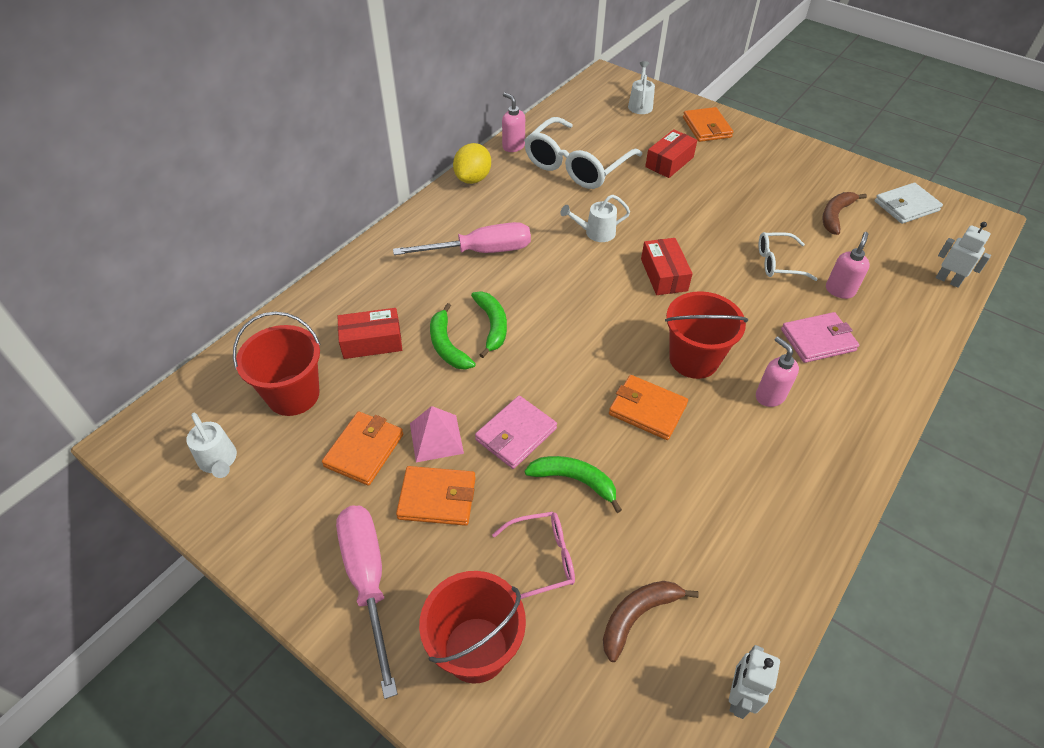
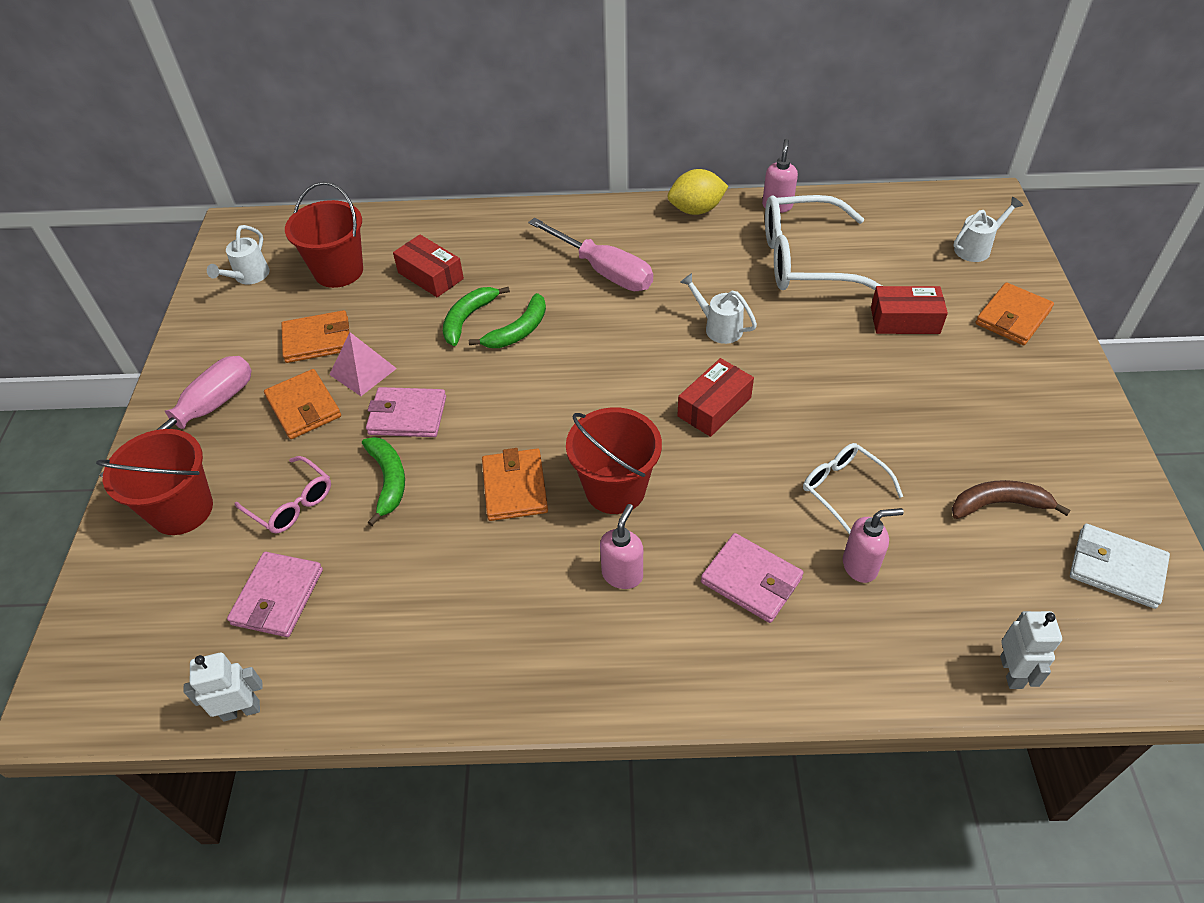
camera: 55 degrees right, 0 degrees up
(638, 616) = (278, 597): brown banana -> pink wallet

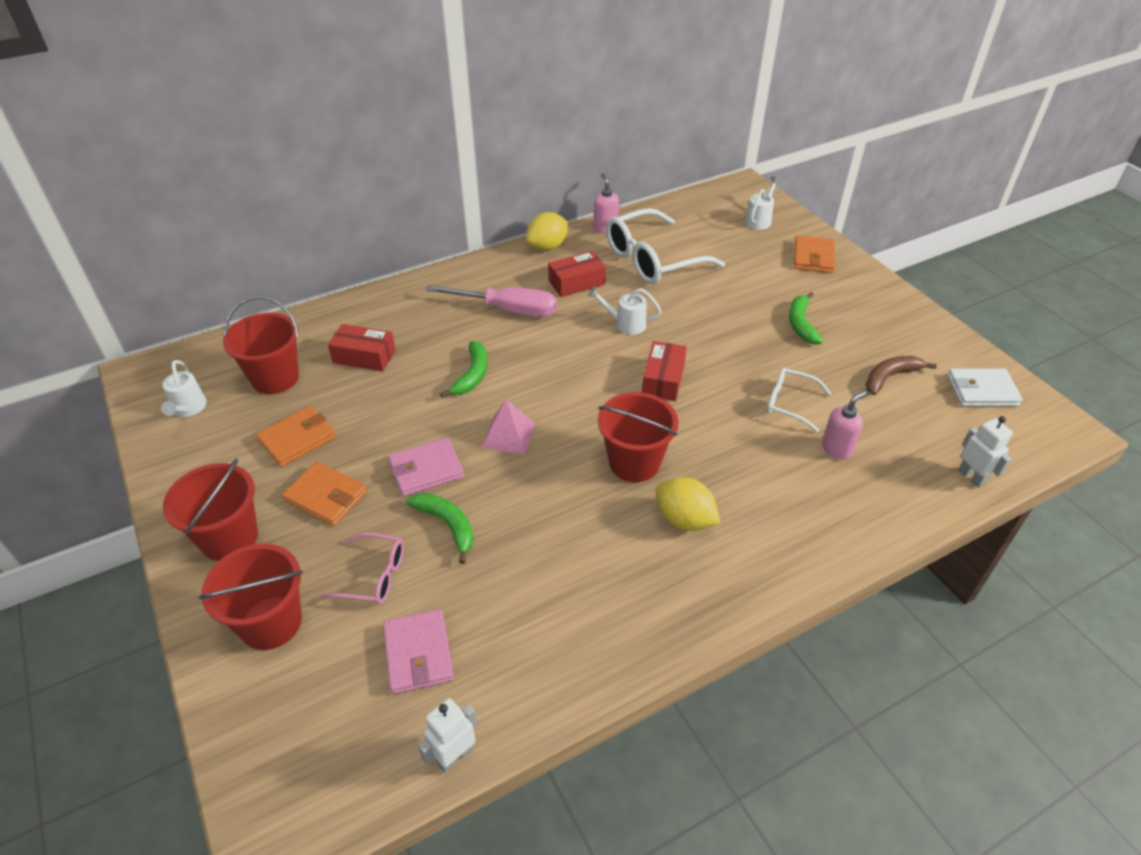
camera: 30 degrees left, 5 degrees down
(202, 415) = (229, 538): pink screwdriver -> red bucket
(363, 371) = (359, 449): pink pyramid -> pink pyramid (508, 435)
(468, 318) = (422, 379): green banana -> green banana (801, 324)
(515, 487) = (557, 490): orange wallet -> none
(622, 574) = (684, 519): pink soap dispenser -> yellow lemon
(751, 580) = (775, 487): pink wallet -> none
(905, 320) = (748, 280): red box -> red box (576, 283)

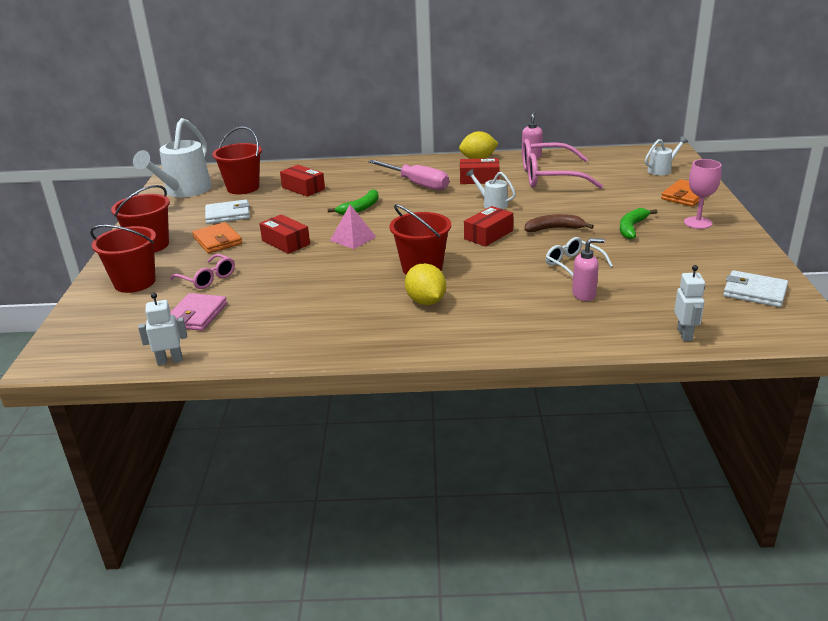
camera: 30 degrees right, 15 degrees down
(188, 409) = (184, 191): white watering can -> white watering can, size x2.02
(297, 439) = (228, 214): orange wallet -> white wallet
(426, 470) = (286, 242): pink wallet -> red box
(447, 525) = (272, 268): green banana -> none
(652, 259) = (549, 177): white glasses -> pink glasses
(856, 298) = (697, 223): none -> pink goblet
(890, 377) = (676, 268): brown banana -> brown banana (554, 229)

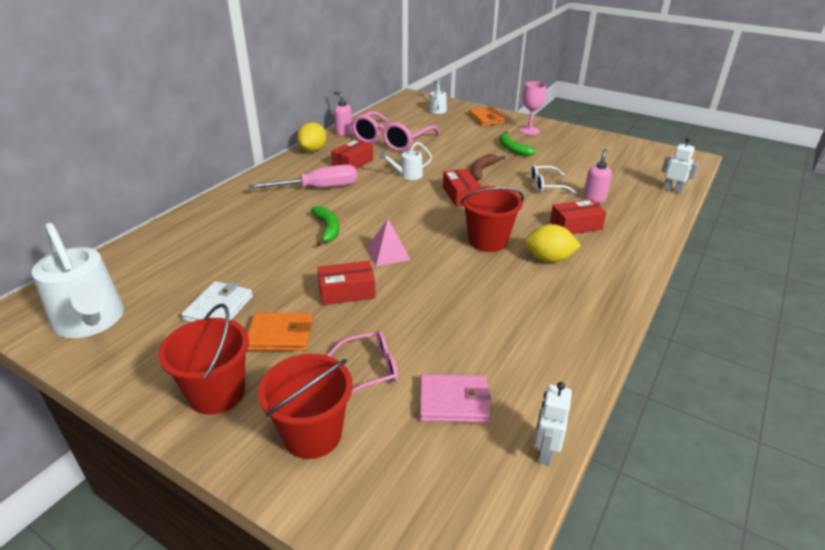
camera: 60 degrees left, 5 degrees up
(196, 315) = (453, 402): pink wallet -> pink wallet turned 45 degrees counterclockwise
(243, 188) = (161, 277): red bucket -> none
(303, 188) = (229, 242): red box -> red box (575, 225)
(754, 292) = (635, 153): white wallet -> none

